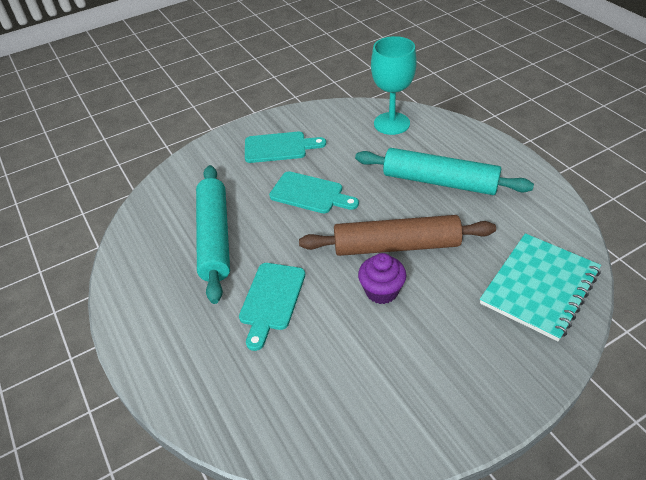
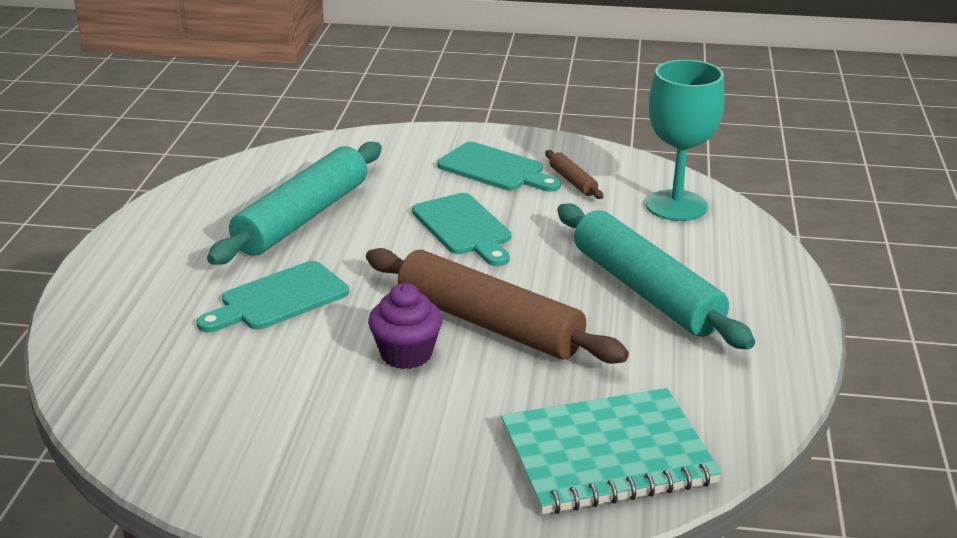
camera: 35 degrees right, 15 degrees down
(327, 134) = (573, 181): none -> brown rolling pin

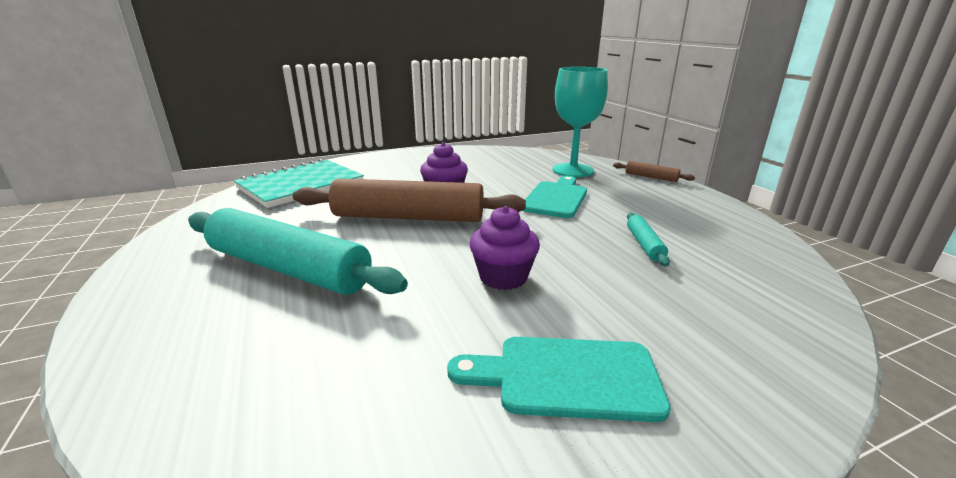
camera: 150 degrees right, 5 degrees down
(303, 218) = (644, 244): turquoise rolling pin -> turquoise rolling pin, size x0.42
(464, 228) = (503, 277): turquoise cutting board -> purple cupcake
(573, 181) = (437, 397): brown rolling pin -> brown rolling pin (651, 177)
(676, 206) = (250, 404): turquoise goblet -> turquoise goblet (573, 170)

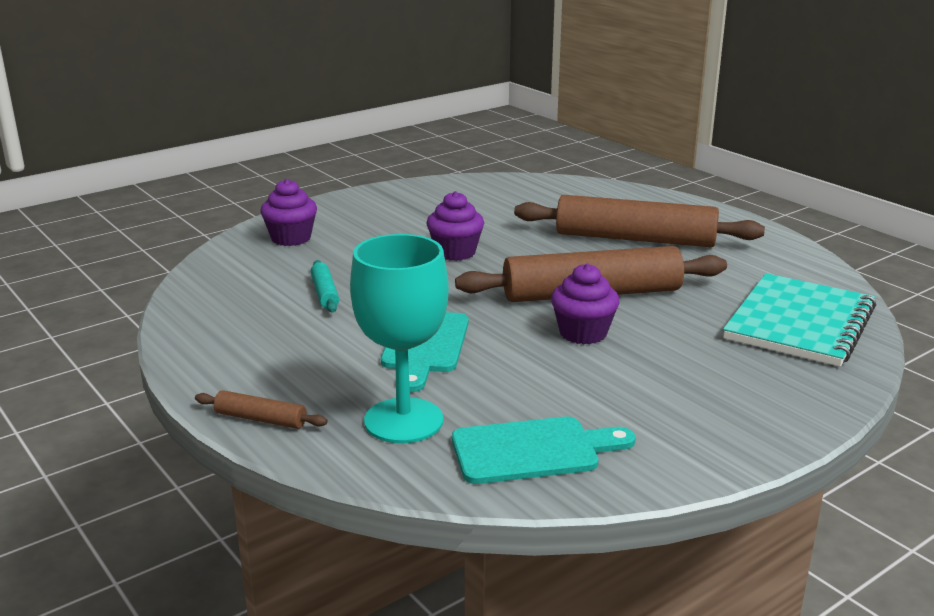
camera: 165 degrees right, 0 degrees up
(288, 268) = (635, 239): turquoise rolling pin -> brown rolling pin
(567, 377) = (399, 214): turquoise cutting board -> turquoise cutting board (533, 450)
(734, 337) = (291, 238): none -> purple cupcake

